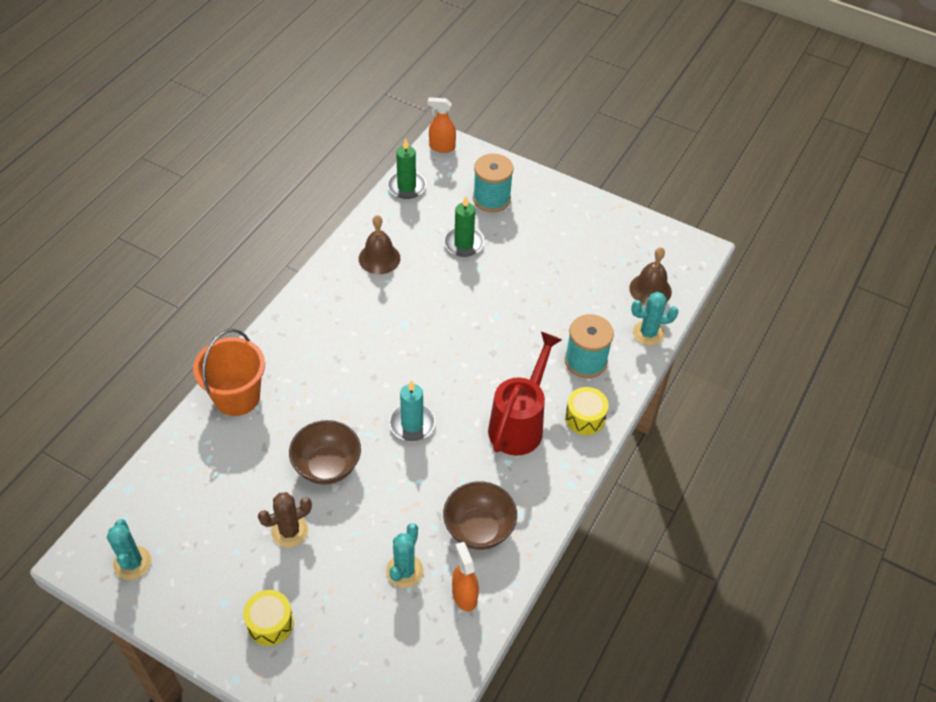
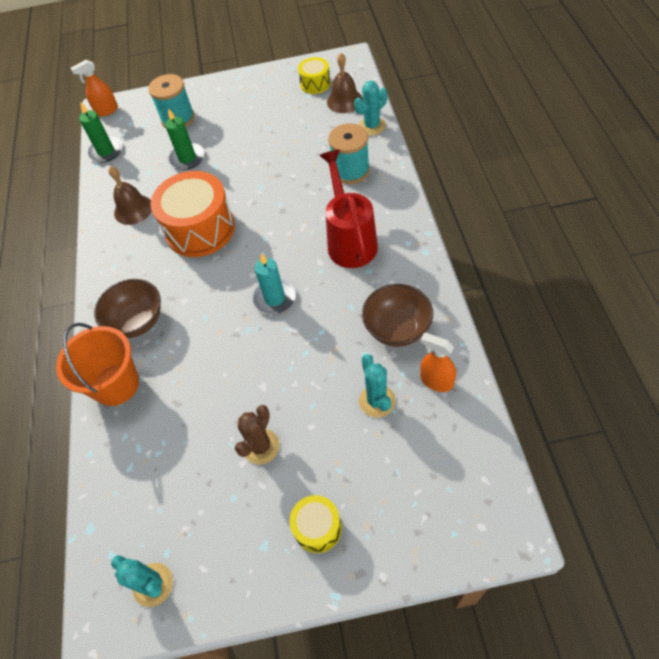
camera: 30 degrees left, 5 degrees up
(327, 466) = (241, 376): brown bowl -> brown bowl (137, 321)
(413, 317) = (200, 229): none -> orange drum
(585, 418) = (388, 204): yellow drum -> yellow drum (315, 84)

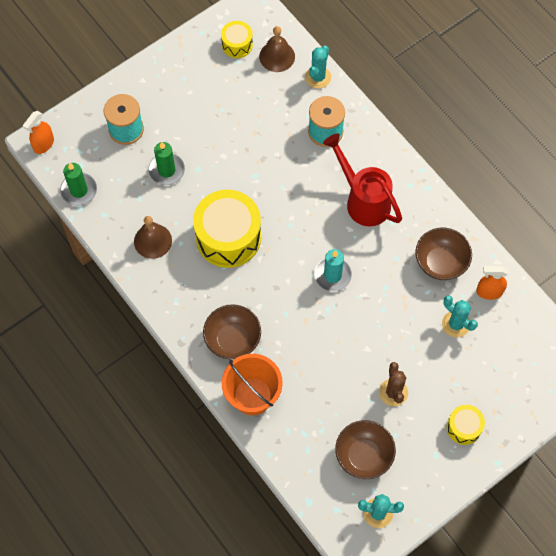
camera: 35 degrees left, 10 degrees up
(182, 504) = (363, 455): none -> brown bowl
(200, 229) = (228, 237): orange drum -> yellow drum

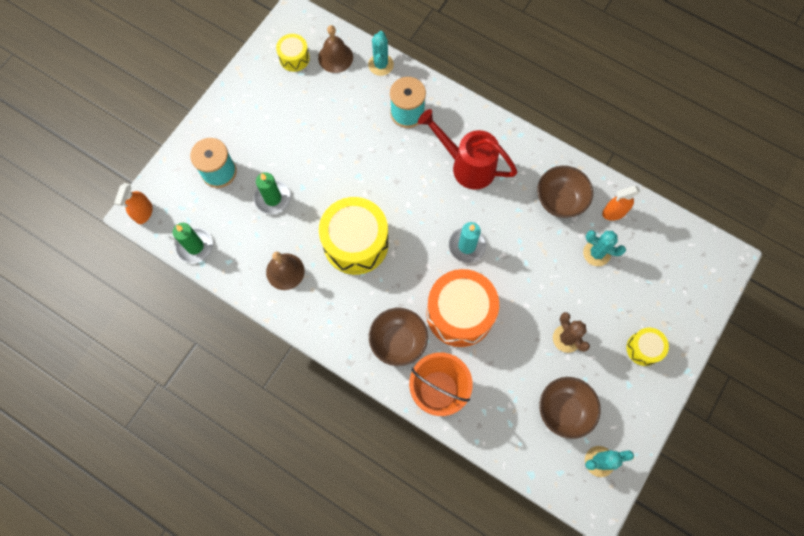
camera: 20 degrees left, 5 degrees up
(300, 334) = (460, 313): none -> orange drum

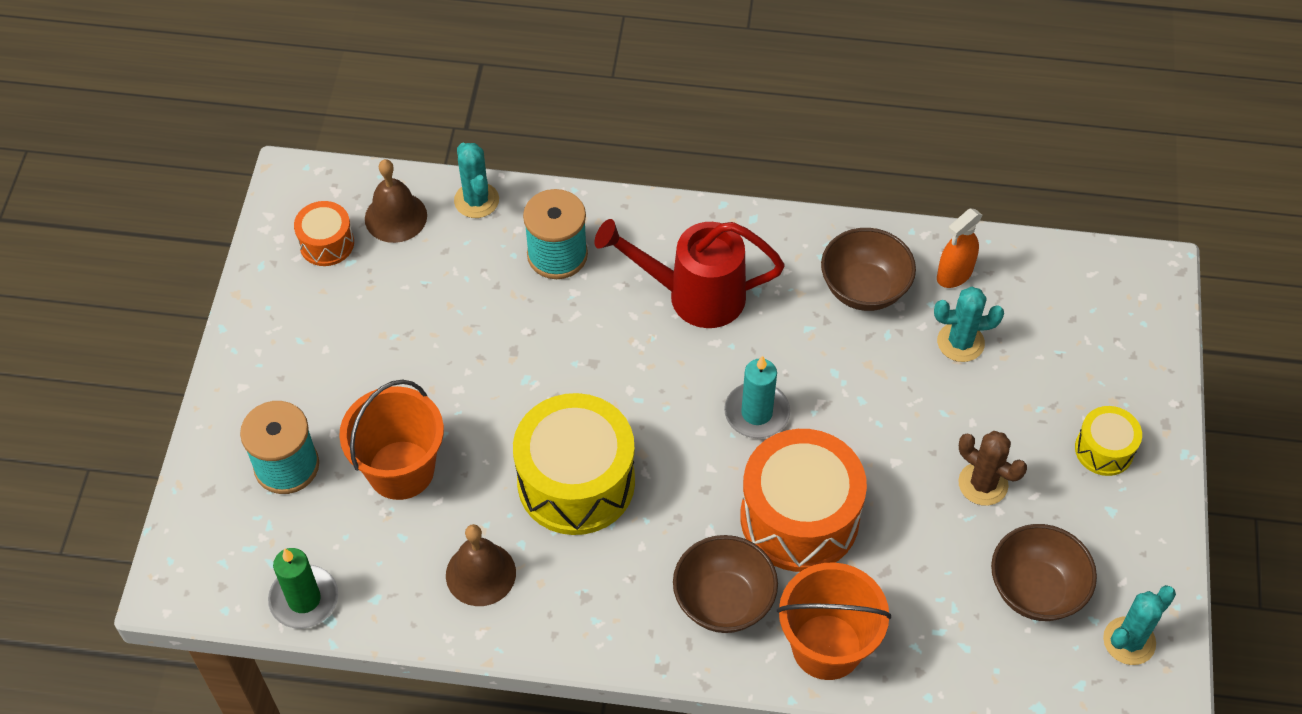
camera: 25 degrees left, 15 degrees down
(143, 213) = (185, 583): orange spray bottle -> none
(272, 198) = (401, 470): green candle -> orange bucket
(294, 58) = (326, 243): yellow drum -> orange drum

